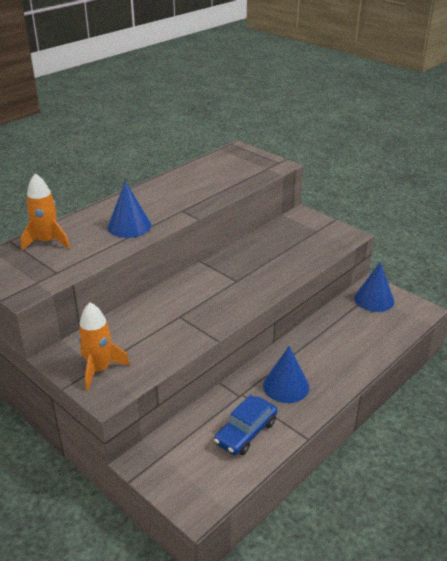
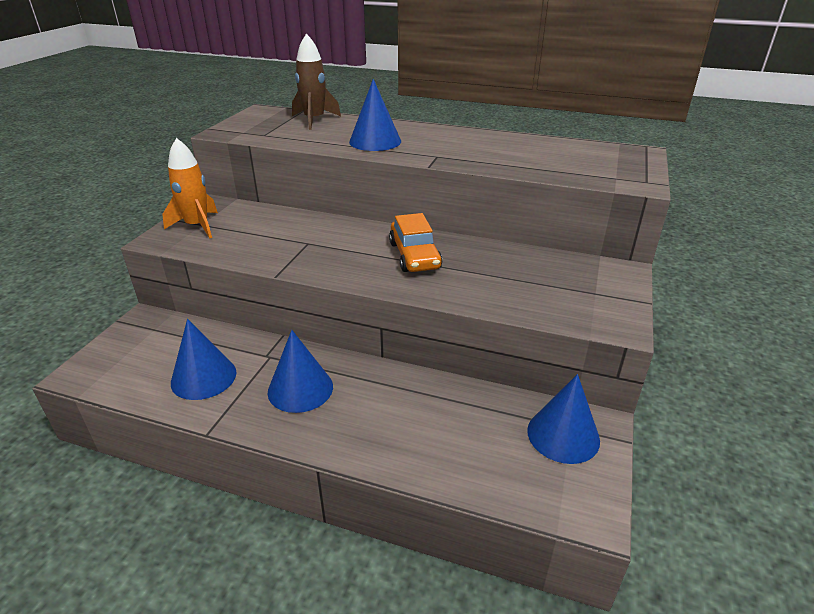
camera: 65 degrees right, 0 degrees up
(47, 241) = (314, 120): orange rocket -> brown rocket
(234, 275) = (414, 255): none -> orange car
(246, 432) = (203, 377): blue car -> blue cone

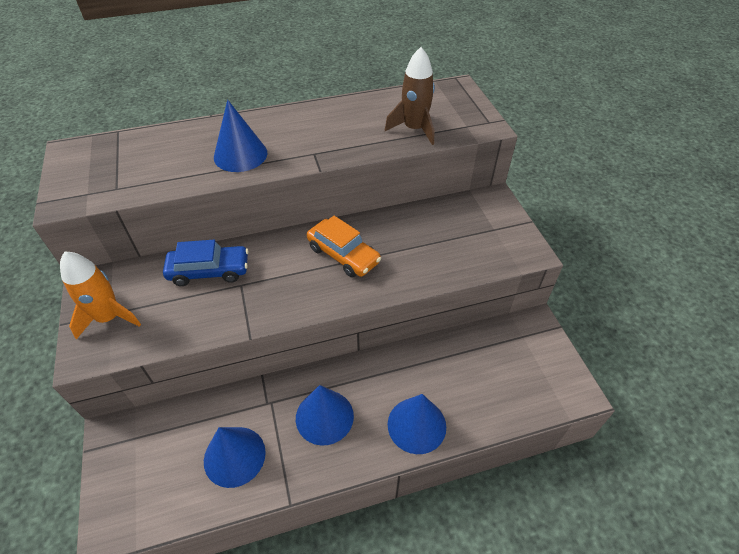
camera: 35 degrees left, 15 degrees up
(294, 226) = (209, 271): none -> blue car
(314, 120) = (147, 145): brown rocket -> brown rocket (414, 129)
(563, 435) = (522, 345): blue cone -> blue cone (416, 425)

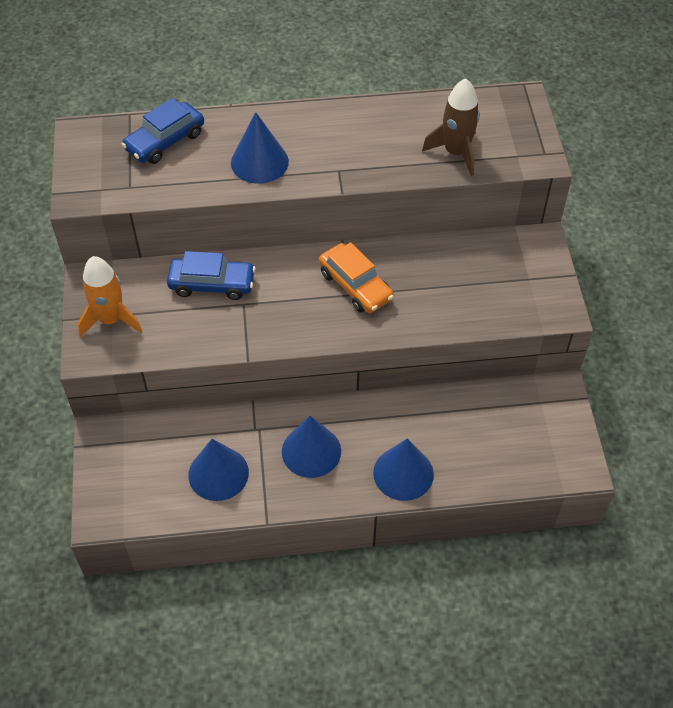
camera: 10 degrees right, 5 degrees up
(151, 148) = (165, 141): none -> blue car

